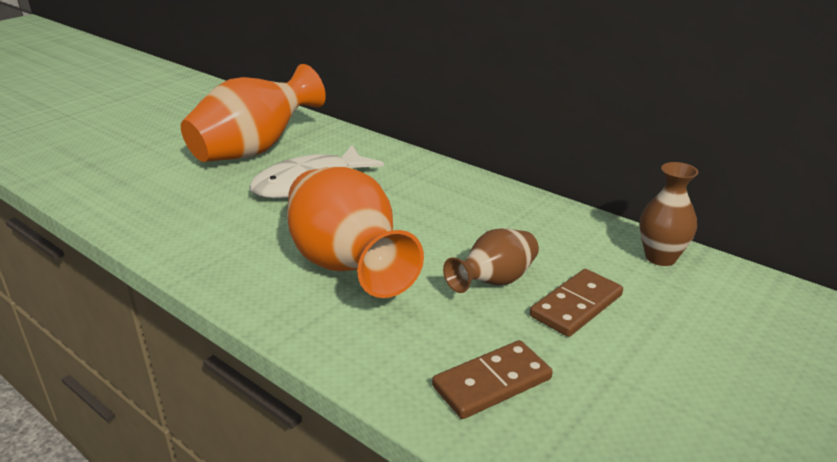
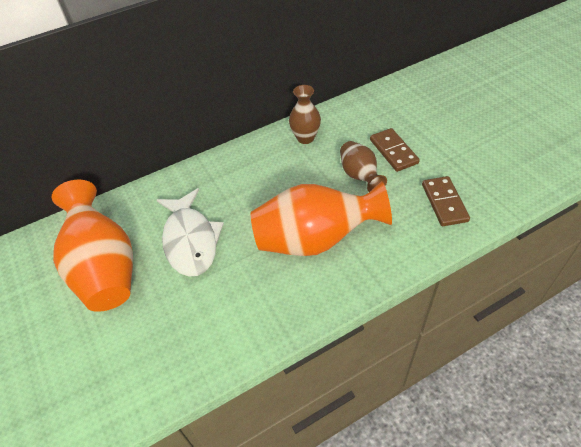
camera: 65 degrees left, 20 degrees up
(660, 257) = (364, 106): brown vase -> brown vase (305, 138)

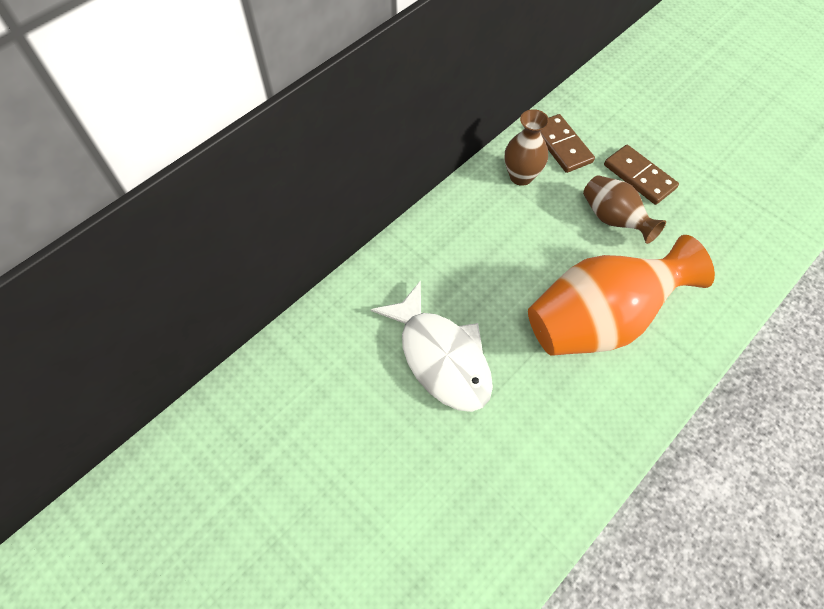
camera: 20 degrees left, 10 degrees up
(104, 268) = (343, 424): orange vase -> none
(444, 203) = (728, 237): brown domino -> brown domino (561, 145)

